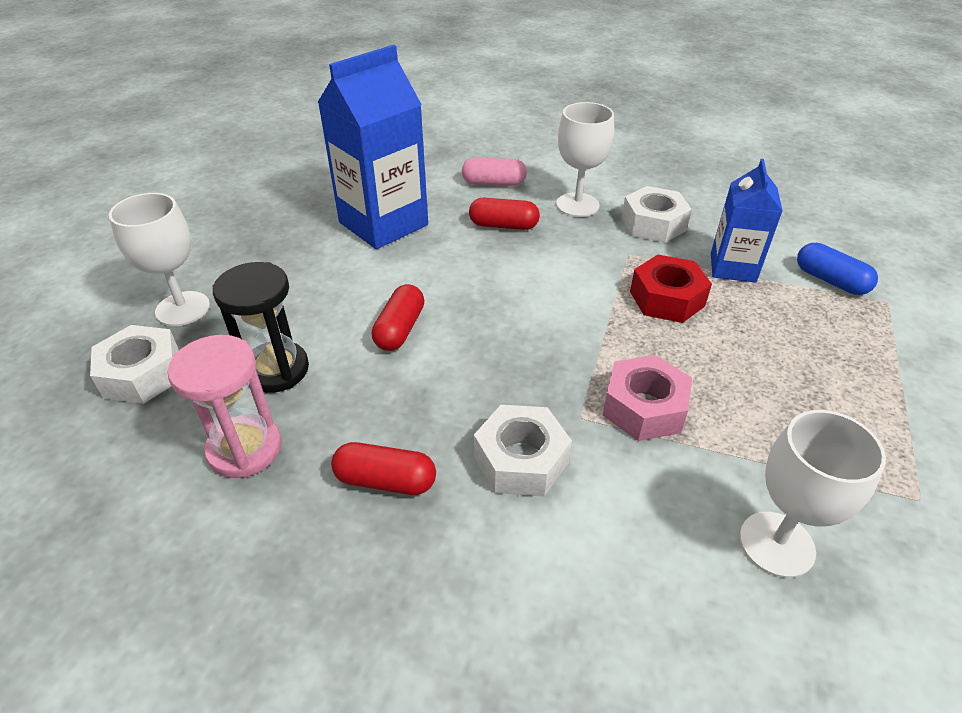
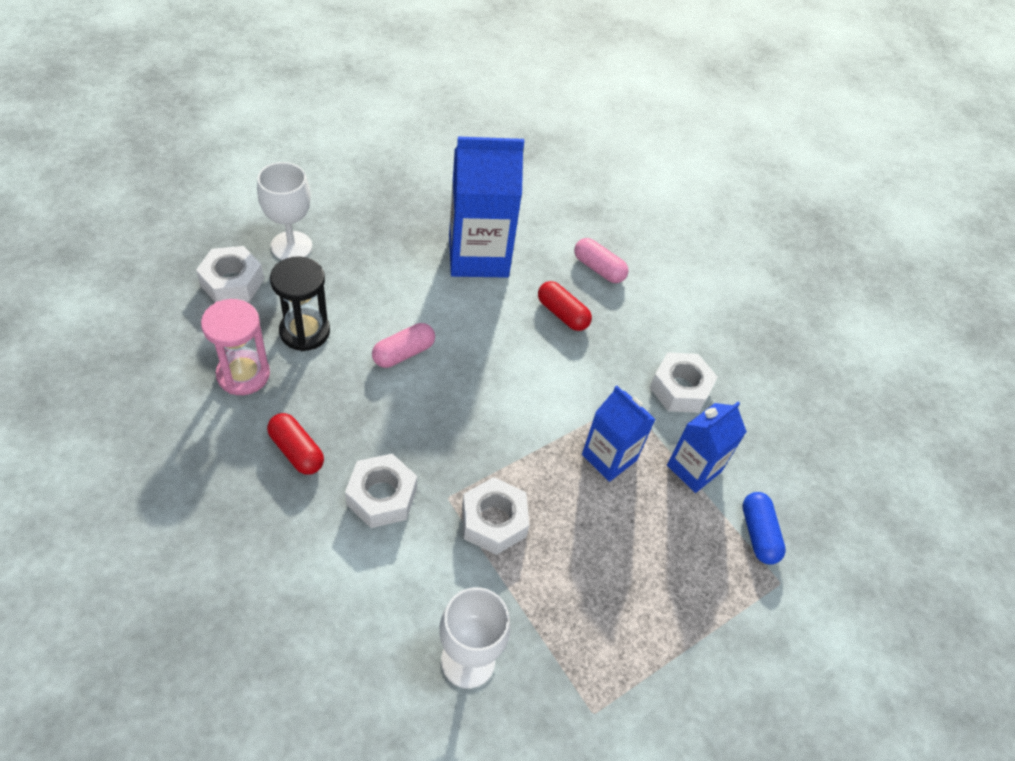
camera: 30 degrees right, 10 degrees up
(400, 329) = (403, 353): red capsule -> pink capsule
(577, 205) = (640, 332): white goblet -> none
(644, 408) = (493, 521): pink nut -> white nut
(666, 299) = (609, 457): red nut -> blue carton

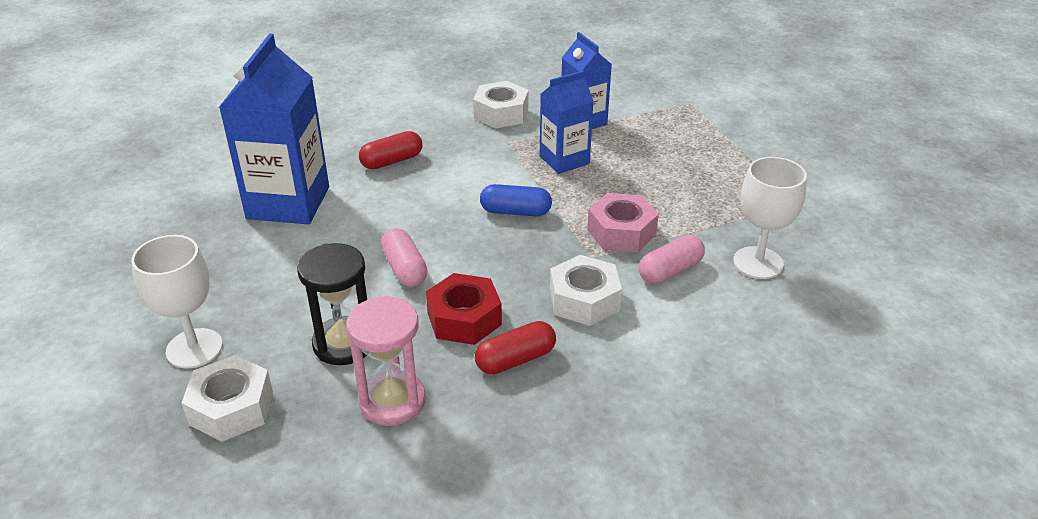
camera: 70 degrees left, 15 degrees down
(344, 406) = (464, 319): none -> red nut
(493, 521) = (621, 232): white nut -> pink nut
(598, 269) = (343, 132): pink capsule -> pink capsule (670, 271)
(758, 534) = (647, 104): blue capsule -> blue capsule (515, 212)

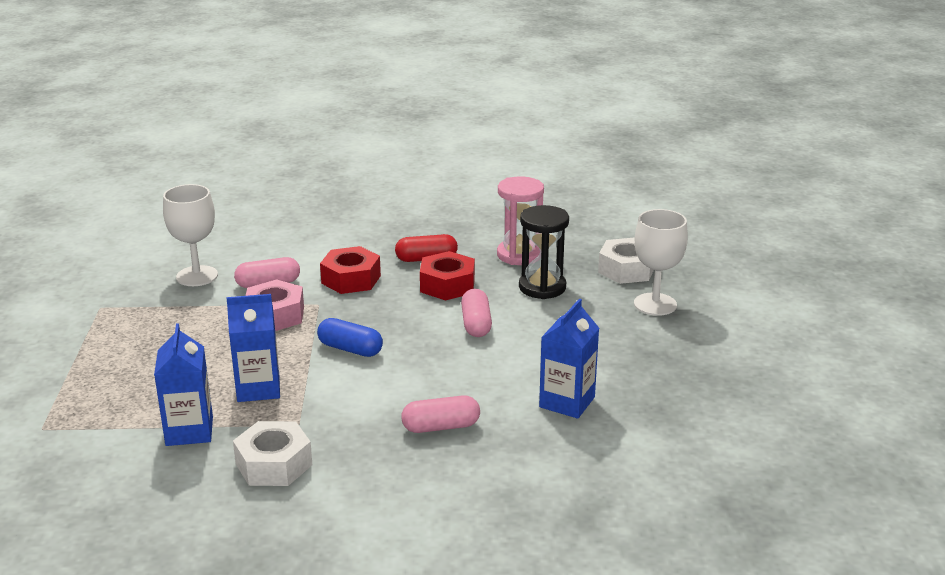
camera: 160 degrees left, 10 degrees down
(288, 203) = (567, 402): blue carton -> blue carton, size x0.60
(392, 161) = (441, 427): red capsule -> pink capsule
(584, 300) = (351, 279): white nut -> red nut

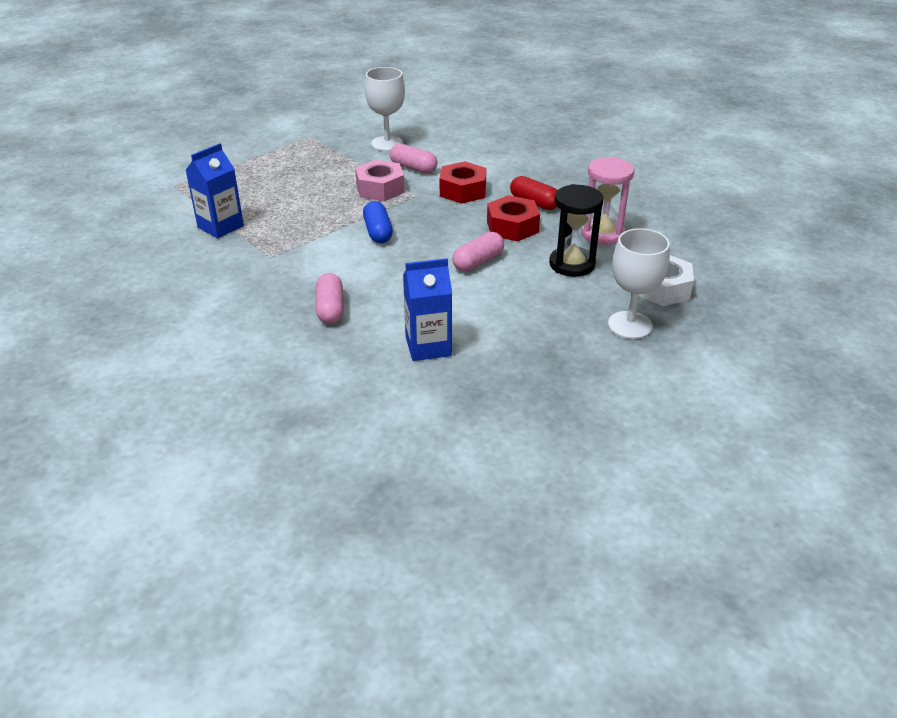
camera: 50 degrees right, 10 degrees up
(258, 388) = (291, 225): blue carton -> none
(274, 464) = (218, 270): white nut -> none
(441, 427) = (330, 309): pink capsule -> pink capsule turned 45 degrees clockwise

